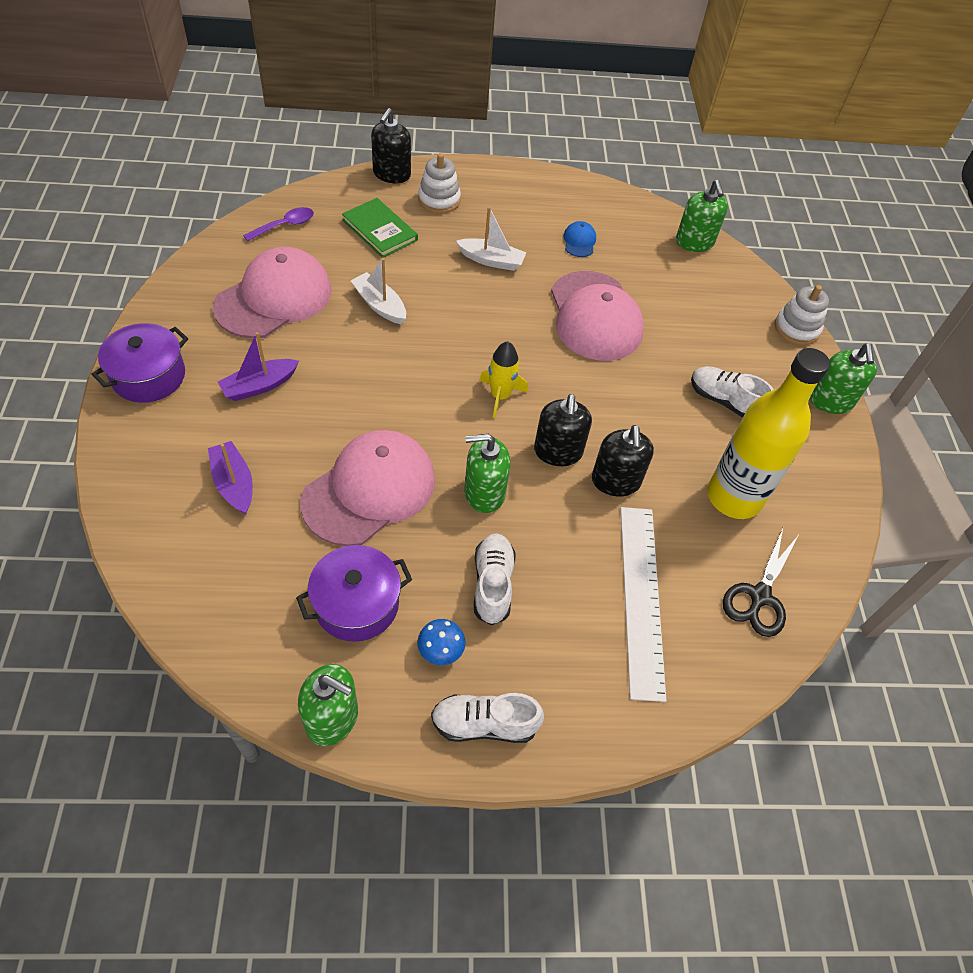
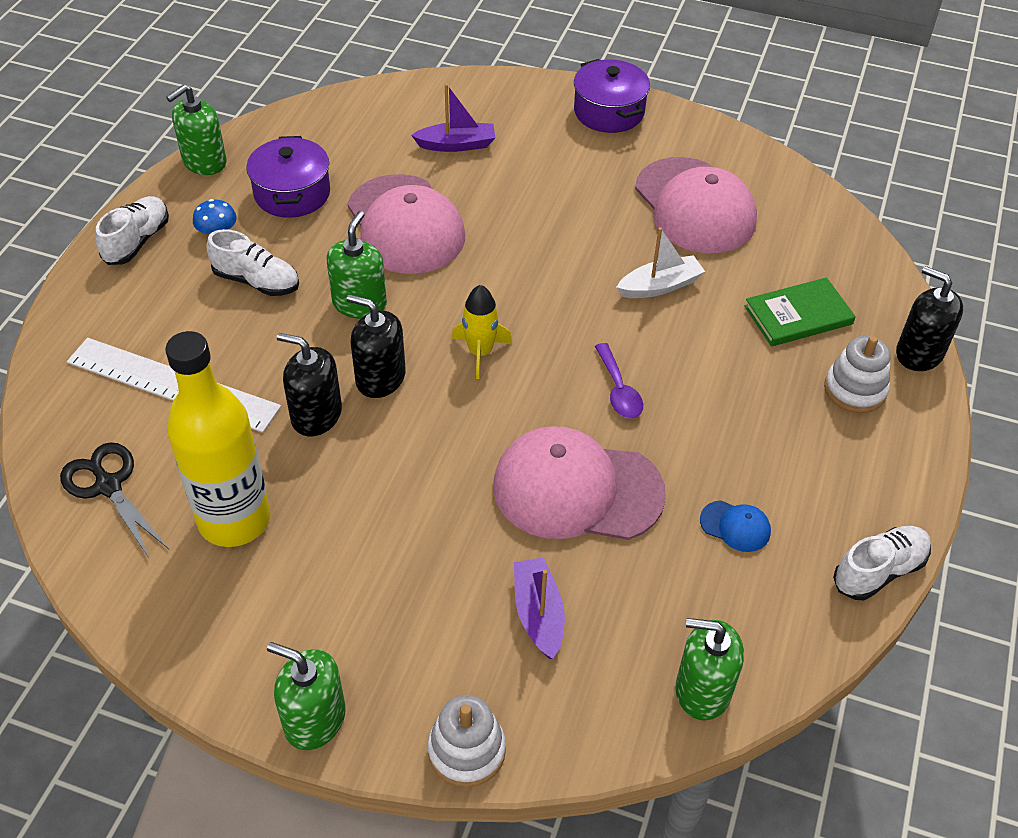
camera: 115 degrees right, 5 degrees down
(259, 386) = (569, 177): purple boat -> purple boat (538, 614)
(285, 225) = (821, 234): purple spoon -> purple spoon (619, 390)
(491, 260) = (715, 411): white boat -> none
(725, 401) = (374, 579): white shoe -> white shoe (879, 571)

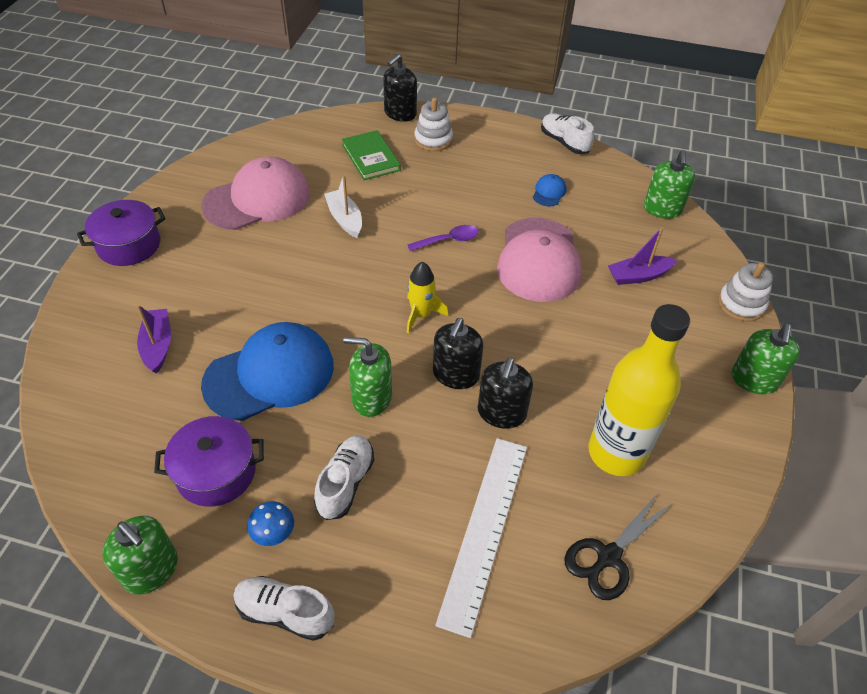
camera: 95 degrees left, 0 degrees up
(405, 225) = (270, 374): pink cap -> blue cap

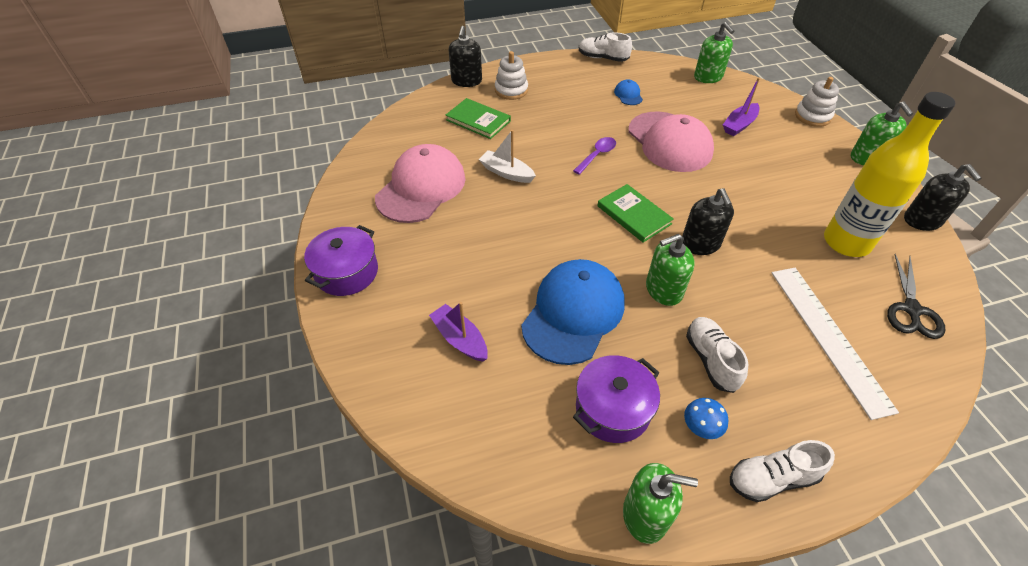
camera: 30 degrees left, 0 degrees up
(421, 315) = (634, 215): yellow rocket -> green book
(501, 413) = (755, 254): black soap dispenser -> black soap dispenser (922, 220)

